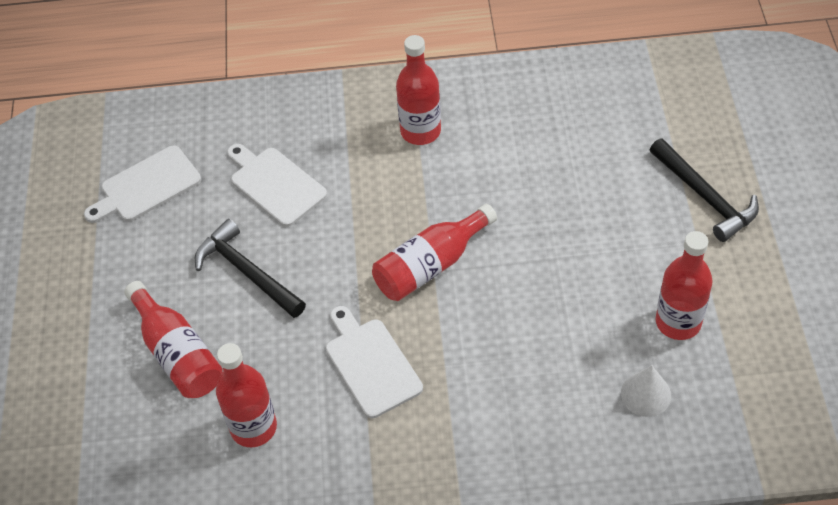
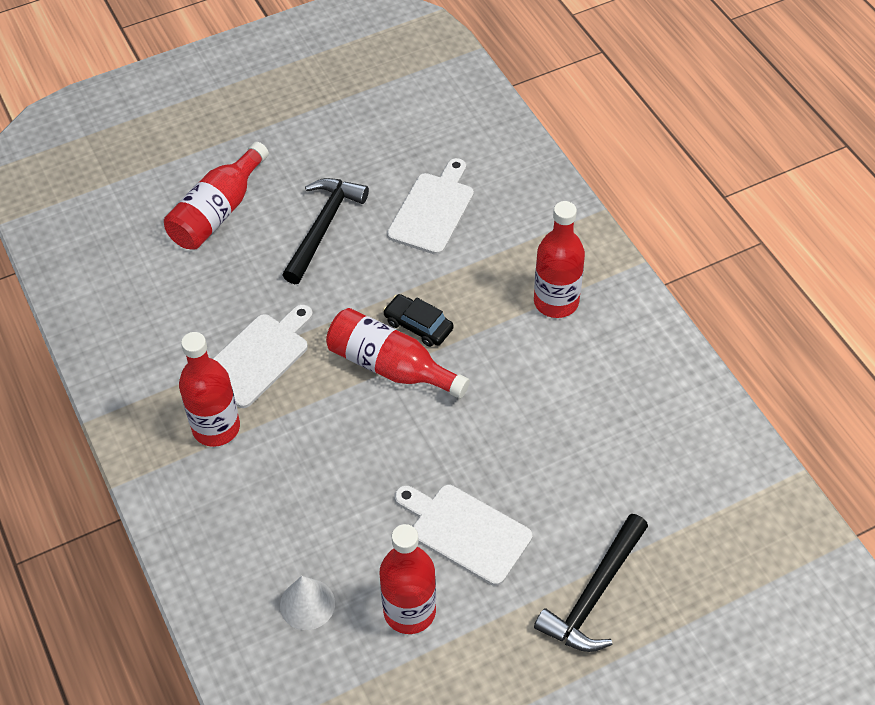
camera: 65 degrees right, 0 degrees up
(147, 186) = (387, 119): white cutting board -> white cutting board (465, 532)
(253, 427) = (161, 294): red bottle -> red bottle (216, 428)
(397, 232) = (418, 325): none -> black car

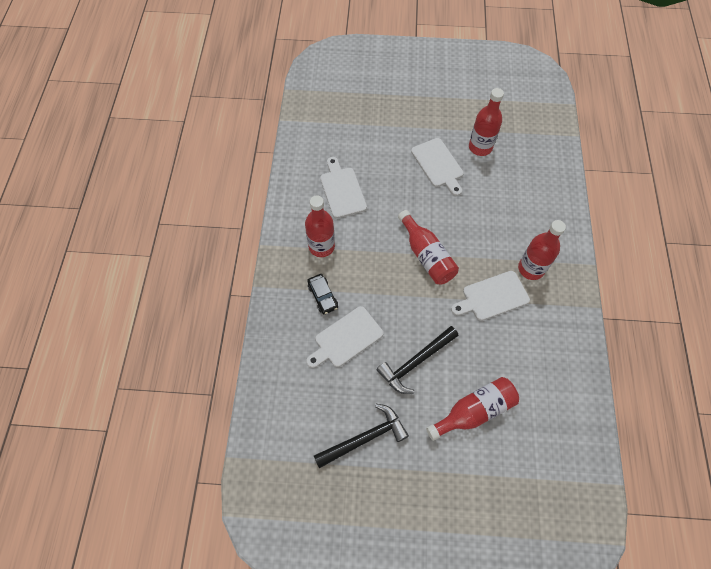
camera: 150 degrees left, 10 degrees up
(307, 604) = (522, 170): white cone -> none
(418, 325) = (399, 270): black car -> black car (322, 296)
(593, 400) = (342, 190): none -> white cutting board
(593, 595) = (402, 118): black hammer -> black hammer (365, 438)

